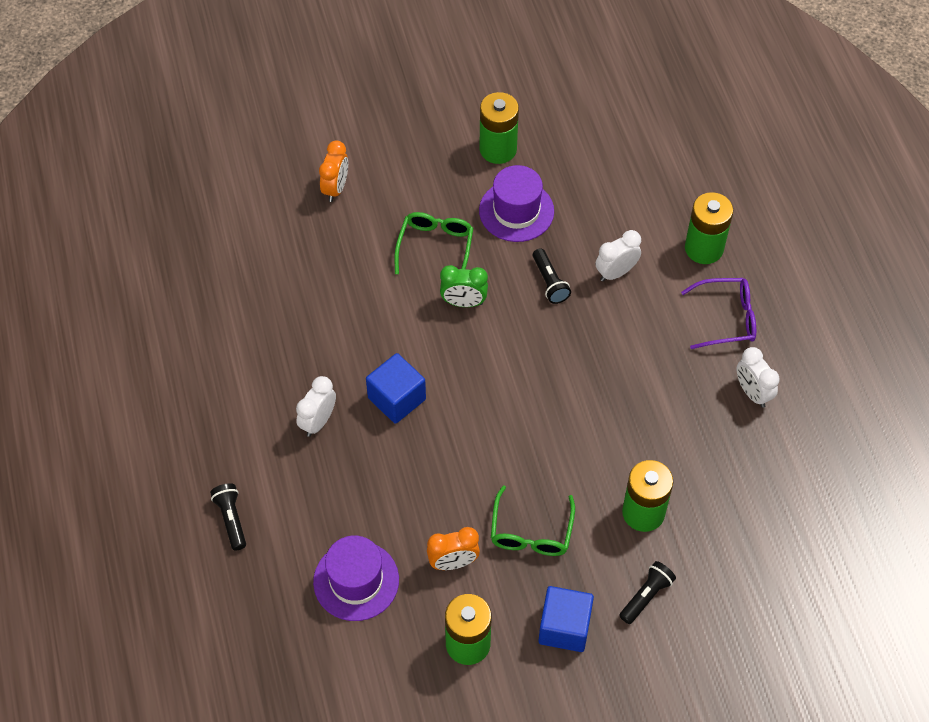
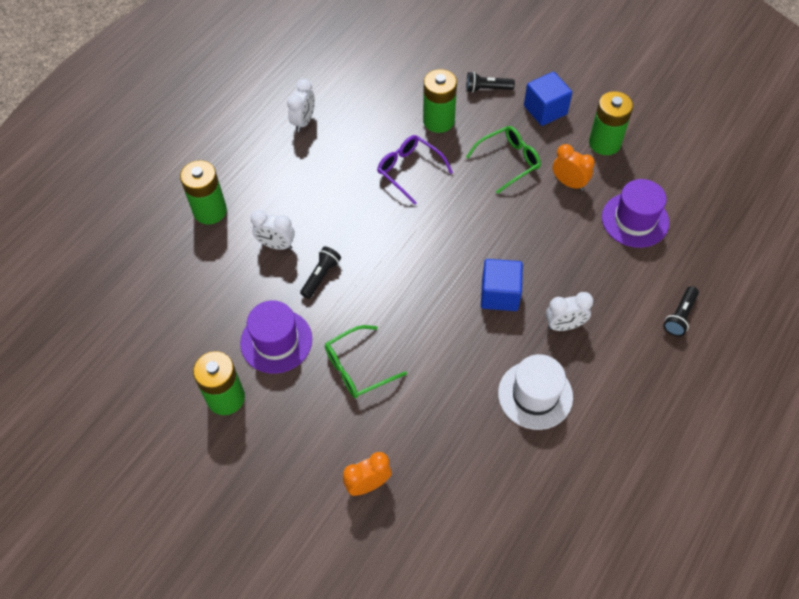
camera: 130 degrees left, 0 degrees up
(285, 347) = (535, 395): none -> white hat
(463, 302) = (387, 314): green clock -> none
(726, 318) = (258, 165): purple glasses -> purple glasses (409, 170)

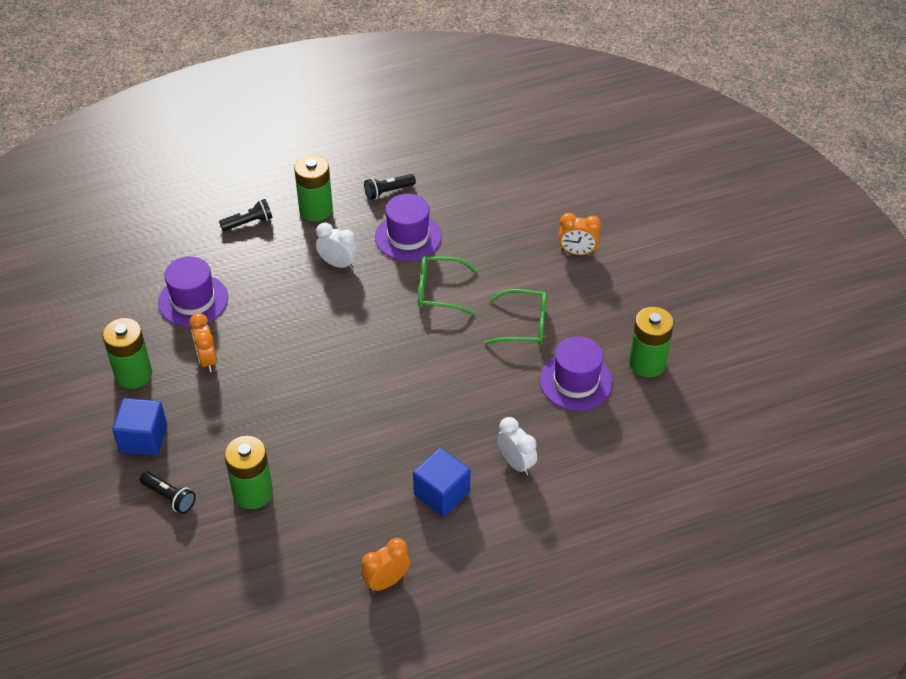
camera: 145 degrees left, 10 degrees down
(210, 211) = (556, 537): green battery -> green battery (316, 210)
(304, 122) = (386, 582): white clock -> orange clock
(321, 276) = (497, 411): black flashlight -> black flashlight (388, 192)
(409, 170) = (331, 459): purple glasses -> none
(499, 294) = (363, 311): blue cube -> blue cube (442, 493)
(508, 161) = (234, 411): green glasses -> green glasses (439, 291)
(535, 395) = (408, 236): white hat -> purple hat

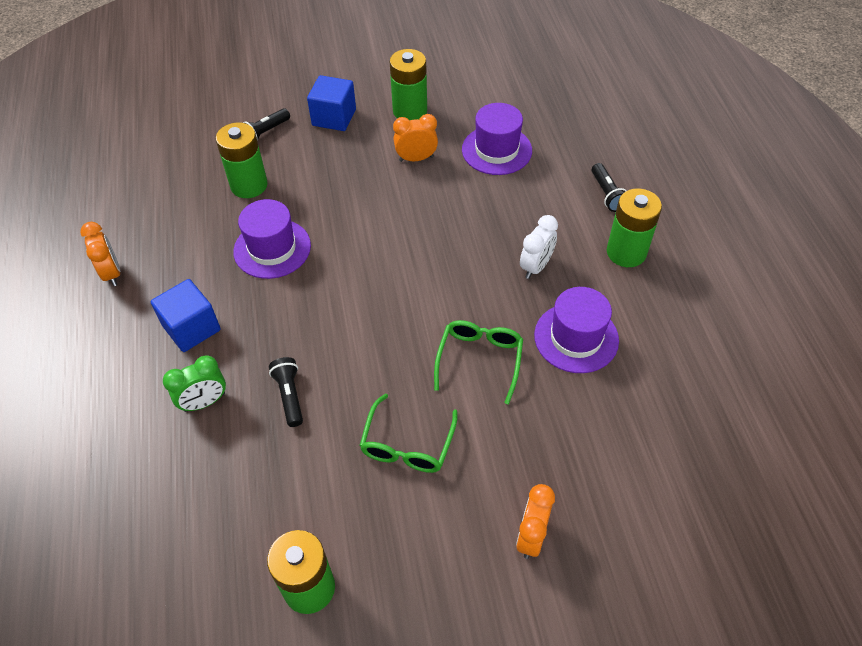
camera: 100 degrees right, 5 degrees up
(388, 192) = (658, 325): black flashlight -> black flashlight (289, 395)
(516, 463) = (204, 402): white clock -> green clock
(576, 381) = (302, 489): purple hat -> purple hat (272, 248)

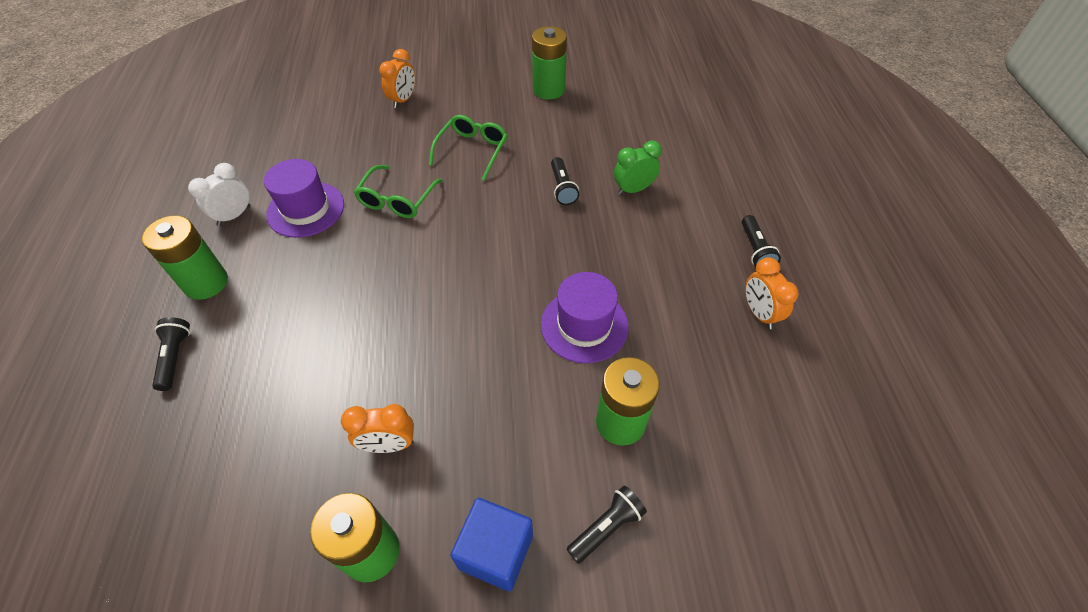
camera: 175 degrees left, 0 degrees up
(89, 336) = (755, 250): none -> black flashlight
(192, 328) = (657, 248): blue cube -> none
(496, 150) = (273, 447): purple hat -> none
(536, 266) = (307, 277): white clock -> white clock (234, 216)

